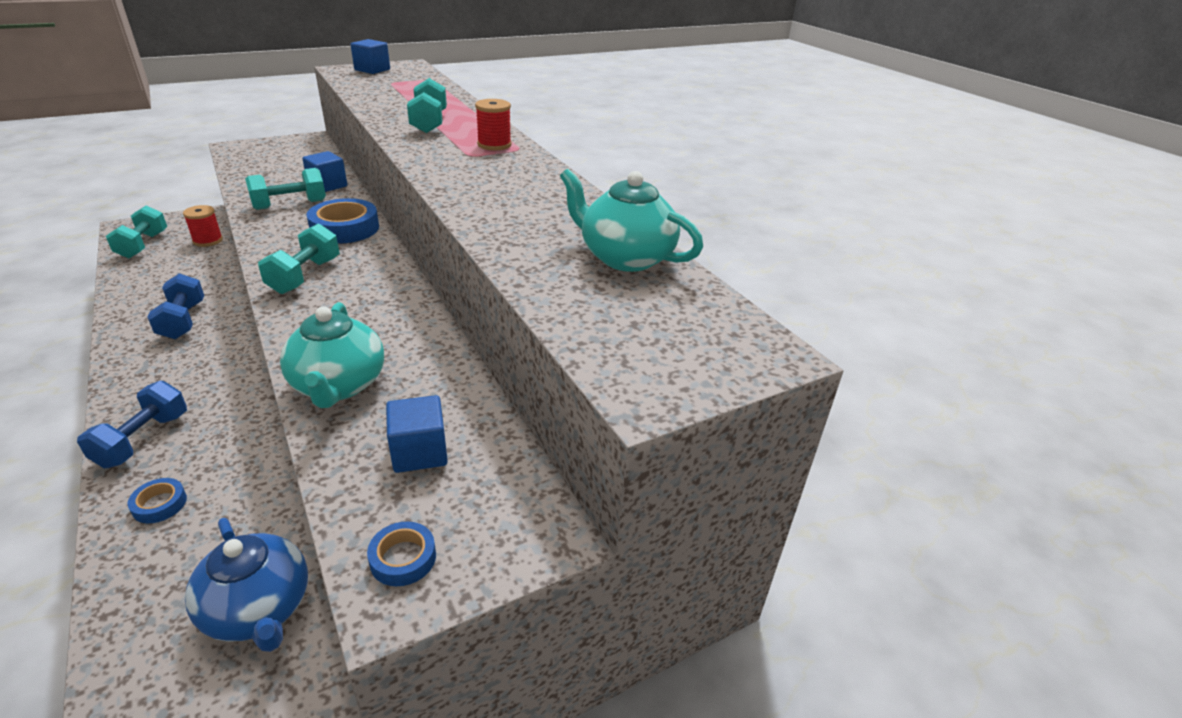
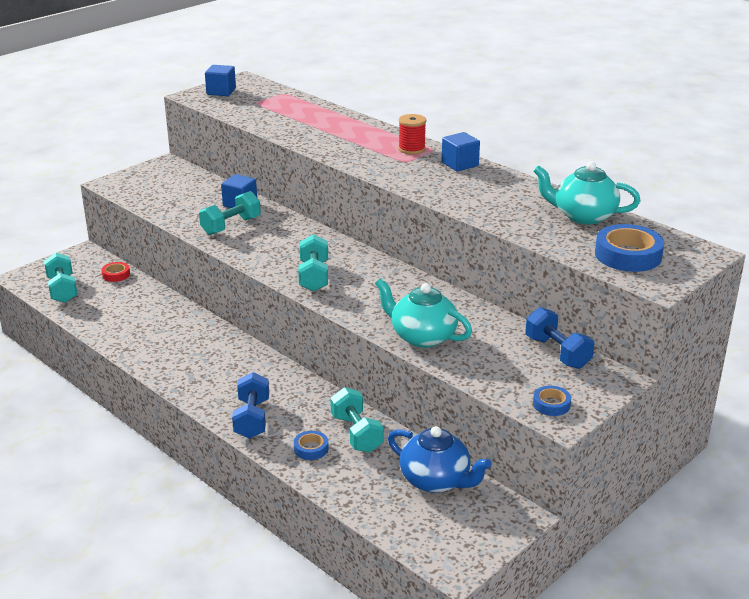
camera: 15 degrees left, 5 degrees down
(183, 321) = (179, 340): blue dumbbell -> blue dumbbell (557, 352)
(208, 240) = (116, 275): red spool -> red tape
(339, 385) = (422, 337): turquoise teapot -> turquoise teapot turned 150 degrees clockwise
(345, 228) = (299, 236): blue tape -> blue tape (628, 255)
(419, 452) = (509, 359): blue cube -> blue cube (460, 164)
(429, 123) = (339, 138): turquoise dumbbell -> turquoise dumbbell (356, 433)

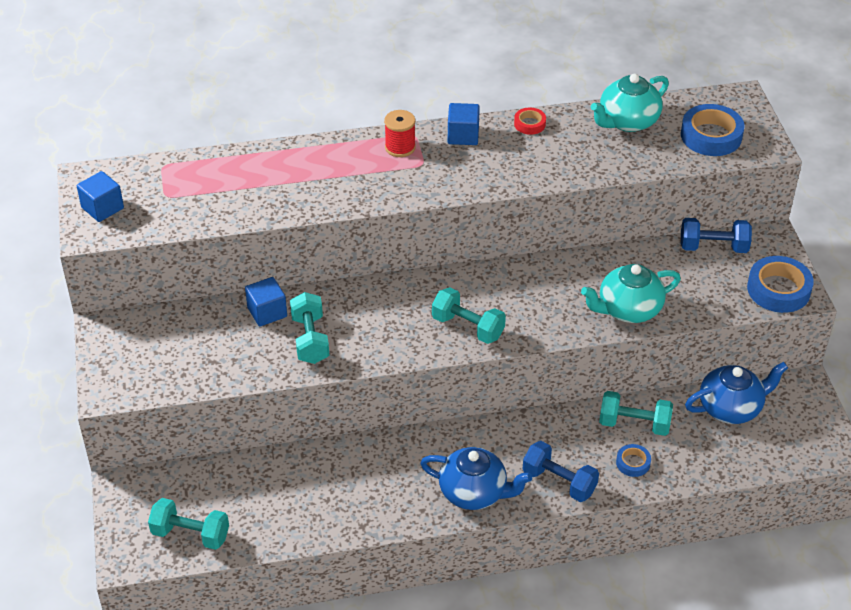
camera: 55 degrees left, 15 degrees up
(116, 275) = (201, 477): red tape -> red tape (529, 124)
(202, 383) = (474, 492): none -> blue teapot
(551, 404) = (778, 290): blue tape -> blue tape, size x1.91

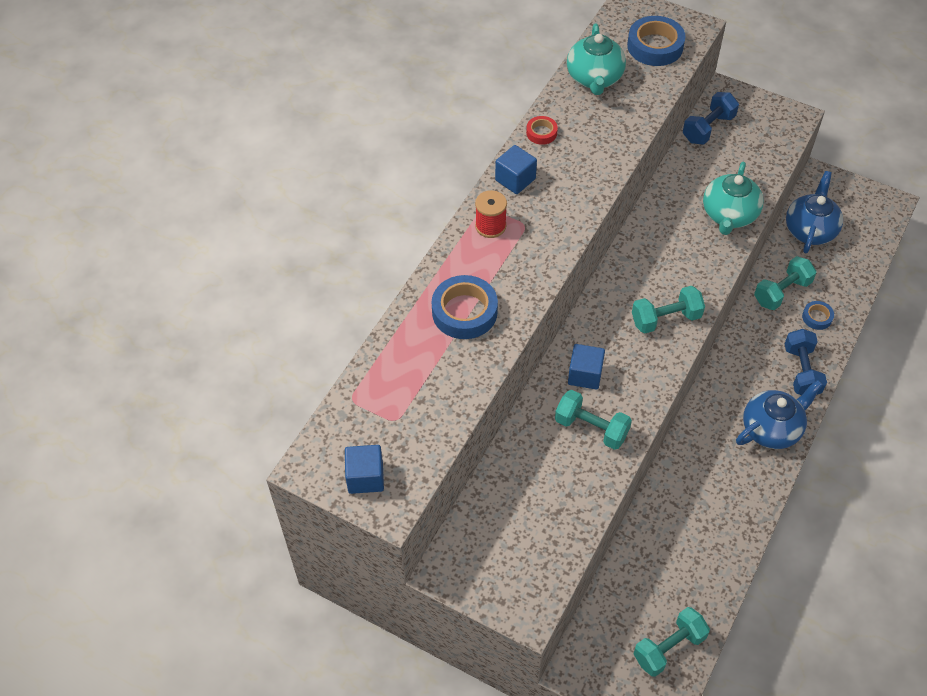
camera: 50 degrees left, 10 degrees up
(267, 312) = (534, 439): blue cube -> blue cube (585, 375)
(559, 482) = (801, 371): blue dumbbell -> blue dumbbell turned 75 degrees counterclockwise
(778, 290) = (780, 124): blue tape -> blue tape (464, 312)

